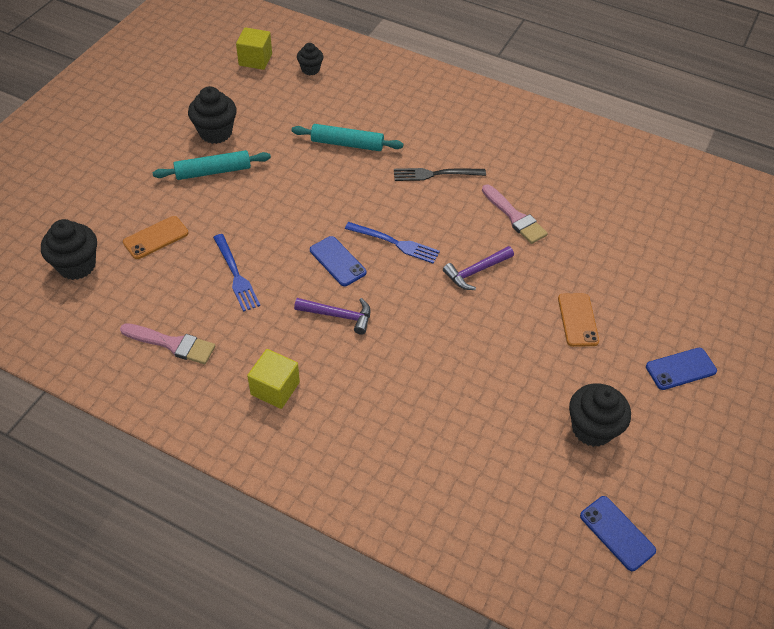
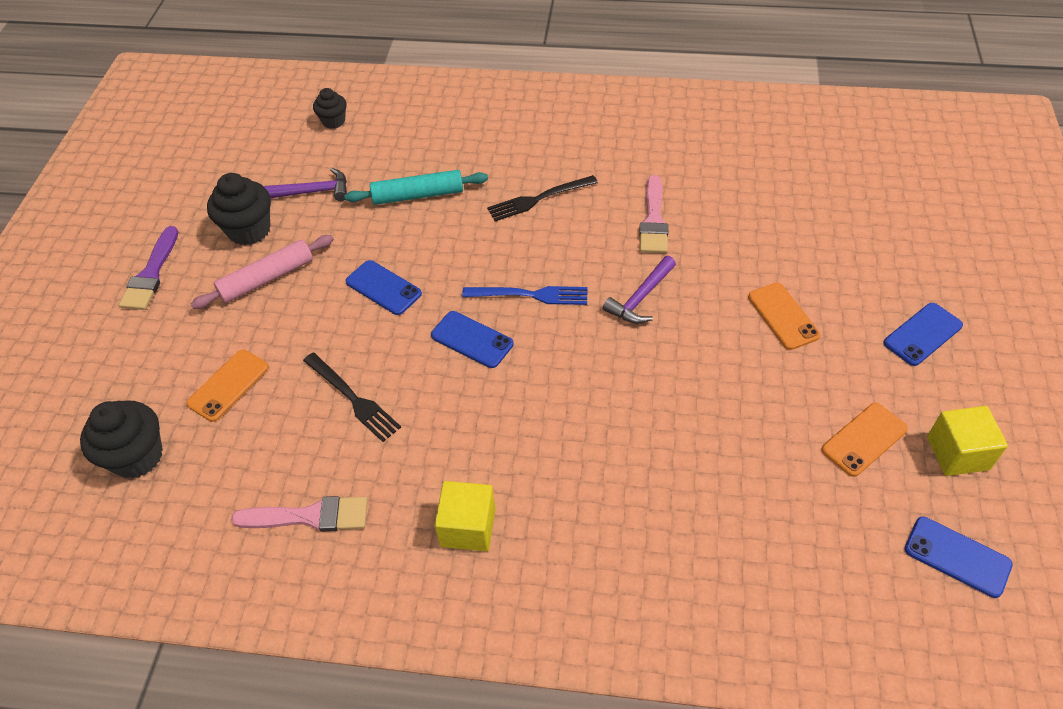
camera: 15 degrees left, 0 degrees up
(136, 143) = (151, 274): none -> purple brush
(213, 171) = (267, 278): turquoise rolling pin -> pink rolling pin
(236, 275) = (354, 399): blue fork -> black fork
(255, 60) = (261, 129): yellow cube -> yellow cube (957, 453)
(292, 204) = (383, 288): none -> blue phone
(338, 315) = (504, 406): purple hammer -> purple hammer (314, 191)
(515, 217) = (653, 220): pink brush -> pink brush turned 60 degrees clockwise
(592, 428) = (864, 439): black cupcake -> orange phone

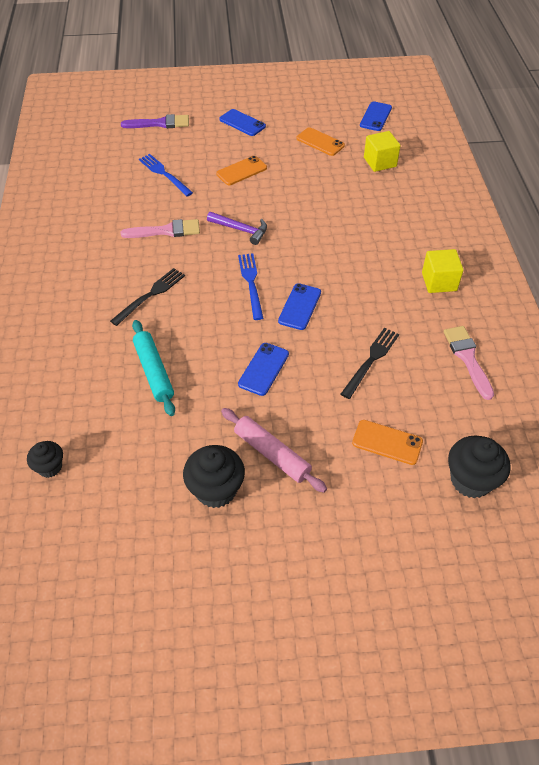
camera: 105 degrees left, 0 degrees up
(151, 274) = (288, 555): purple brush -> purple brush (160, 123)
(314, 191) = (157, 452): purple hammer -> none
(538, 199) = (151, 294): black fork -> black fork turned 105 degrees counterclockwise
(782, 226) = (163, 174): none -> blue fork
(957, 453) = (317, 114): yellow cube -> yellow cube (380, 162)

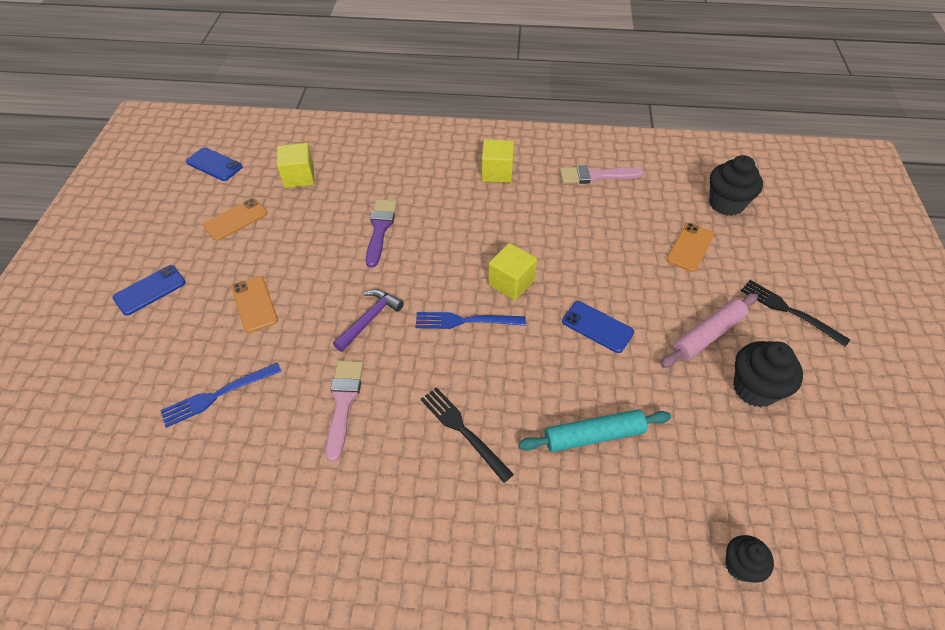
camera: 80 degrees left, 0 degrees up
(160, 123) = (89, 391): purple brush -> purple brush (380, 229)
(299, 307) = (511, 283): blue phone -> yellow cube
(371, 359) = (591, 239): black fork -> black fork (788, 310)

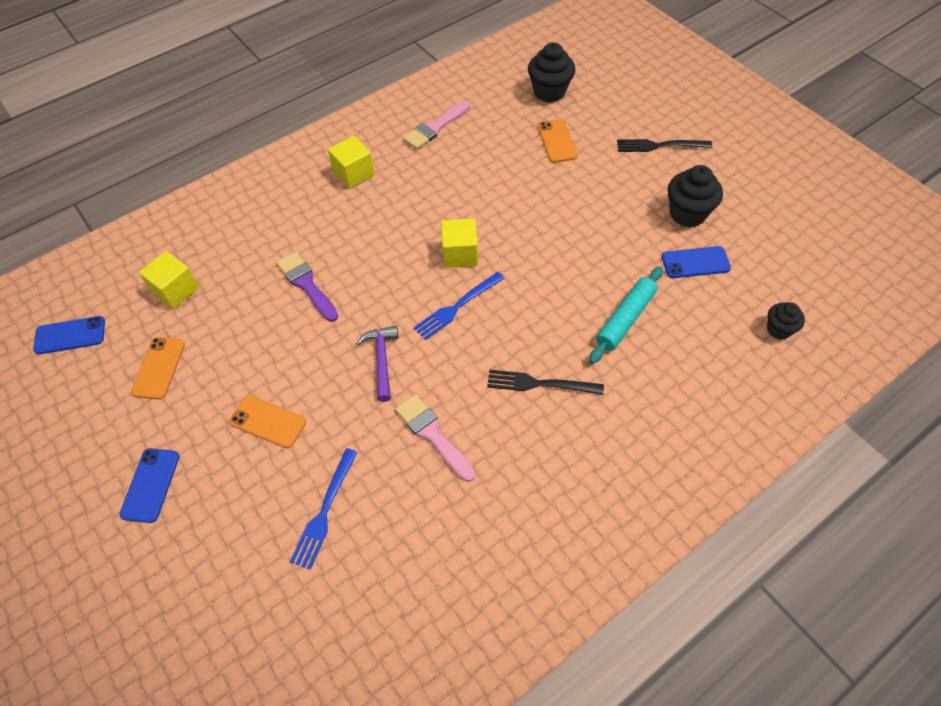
camera: 40 degrees left, 5 degrees up
(597, 327) = (553, 243): blue phone -> blue phone (695, 263)
(707, 335) = (627, 198): pink rolling pin -> none

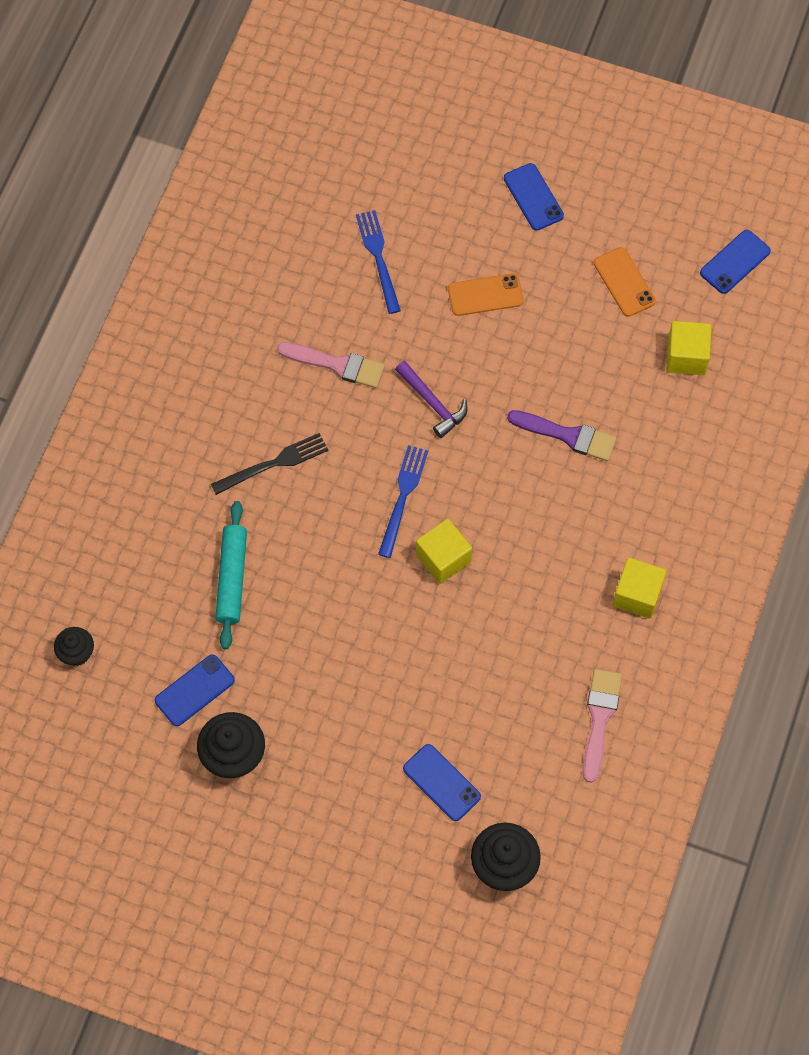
camera: 145 degrees right, 10 degrees up
(557, 141) = (442, 782): orange phone -> blue phone
(659, 146) = (317, 847): black fork -> none

